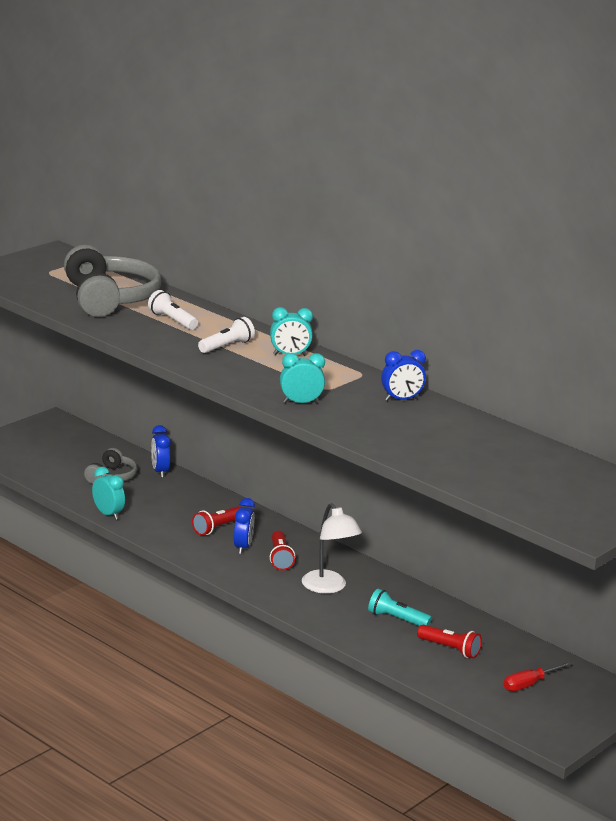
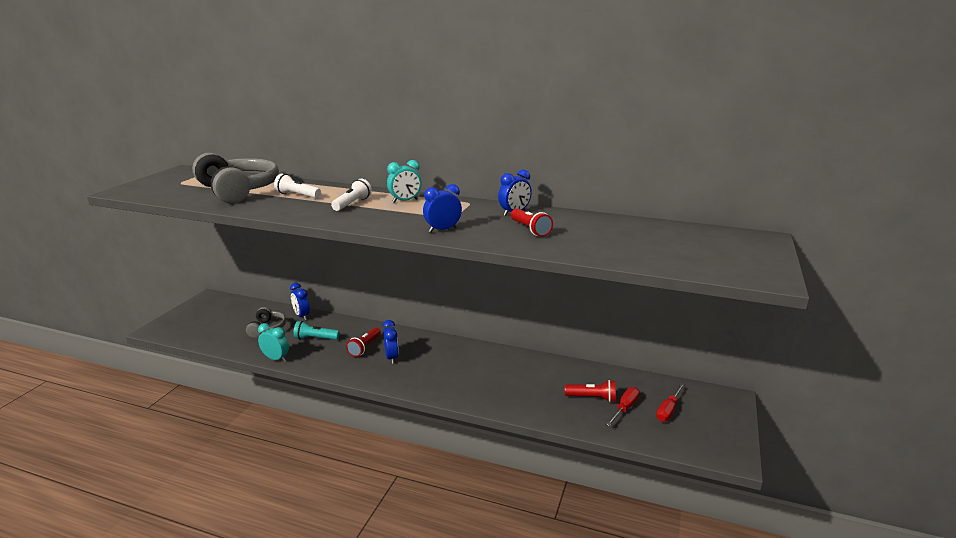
camera: 20 degrees left, 0 degrees up
(280, 558) = (423, 359): red flashlight -> red flashlight (530, 229)
(300, 403) = (442, 230): turquoise clock -> blue clock
(328, 587) = (472, 372): white lamp -> none
(396, 619) = (537, 384): turquoise flashlight -> turquoise flashlight (315, 338)
(479, 668) = (625, 408): none -> red screwdriver

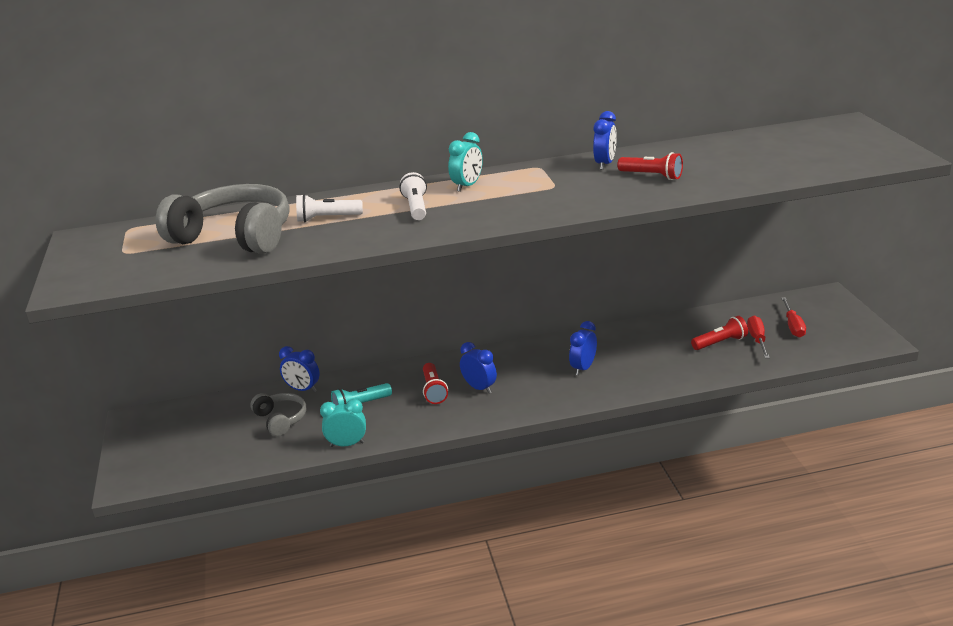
camera: 30 degrees left, 5 degrees up
(442, 230) = (572, 203): blue clock -> blue clock (583, 368)

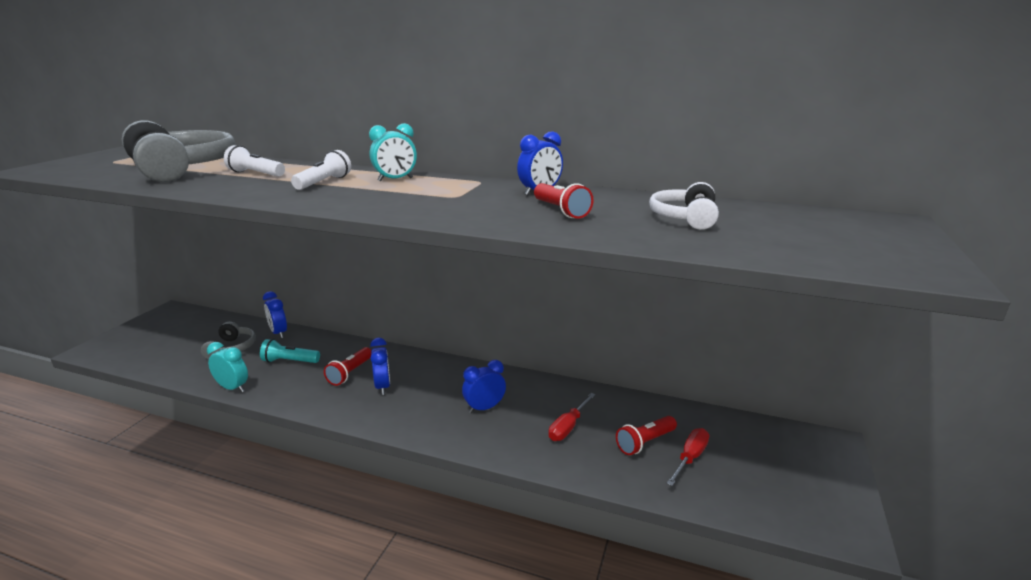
camera: 30 degrees right, 5 degrees down
(720, 342) = (645, 443): red flashlight -> red flashlight turned 135 degrees clockwise
(736, 157) = (685, 218): none -> white headphones
(793, 326) = (749, 461): red screwdriver -> red screwdriver (568, 427)

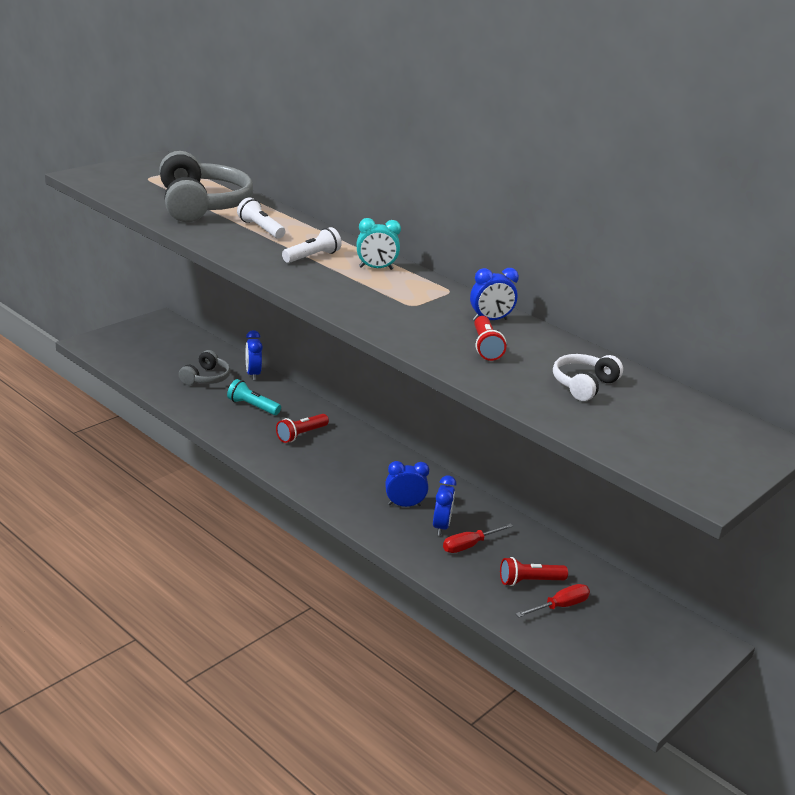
camera: 20 degrees right, 5 degrees up
(232, 388) = (196, 417): turquoise clock -> none
(382, 386) = (324, 456): blue clock -> blue clock (441, 526)

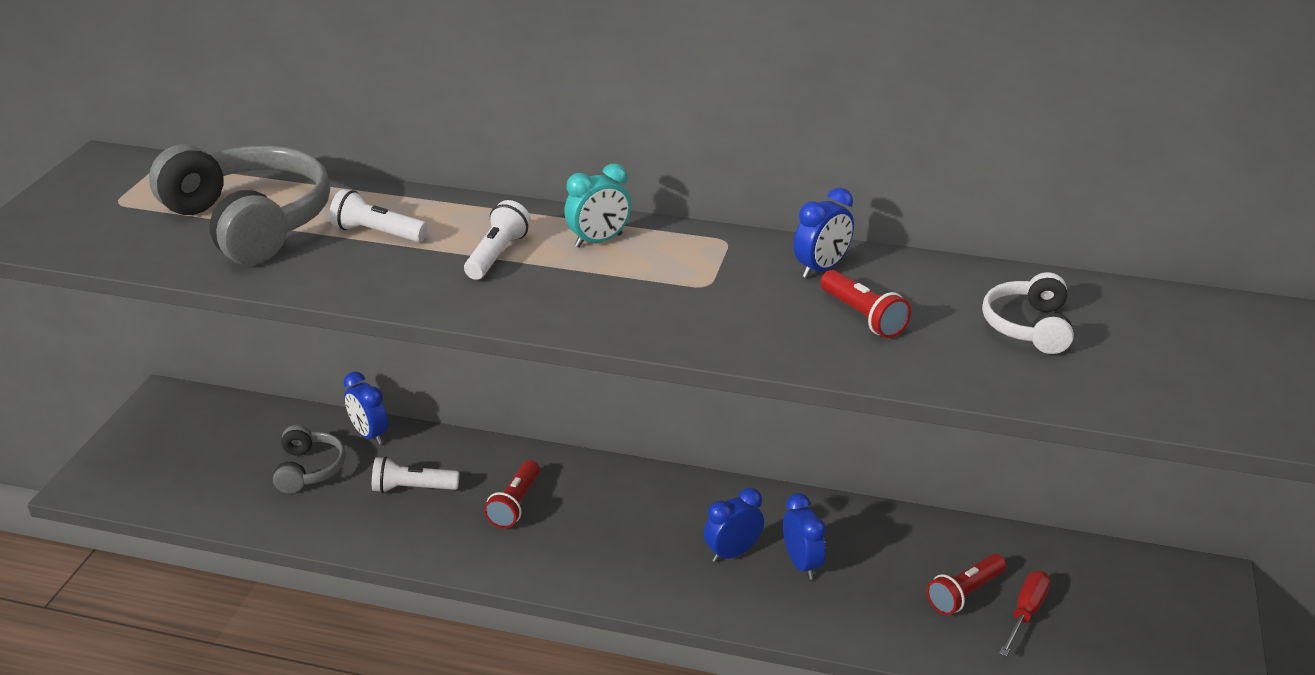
camera: 25 degrees left, 5 degrees up
(252, 406) = (412, 488): turquoise flashlight -> white flashlight
(469, 545) = (857, 576): red screwdriver -> none

